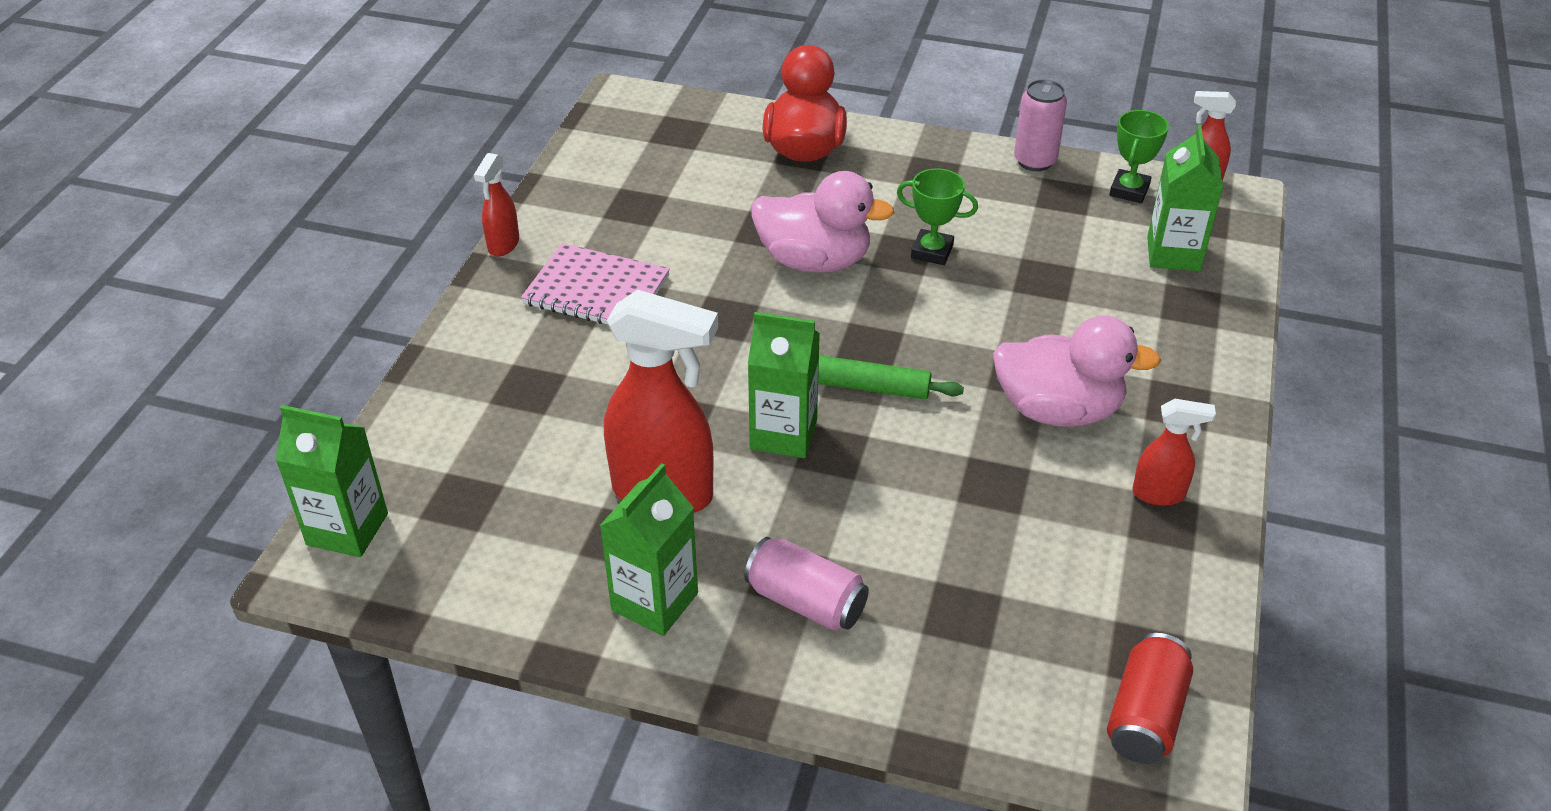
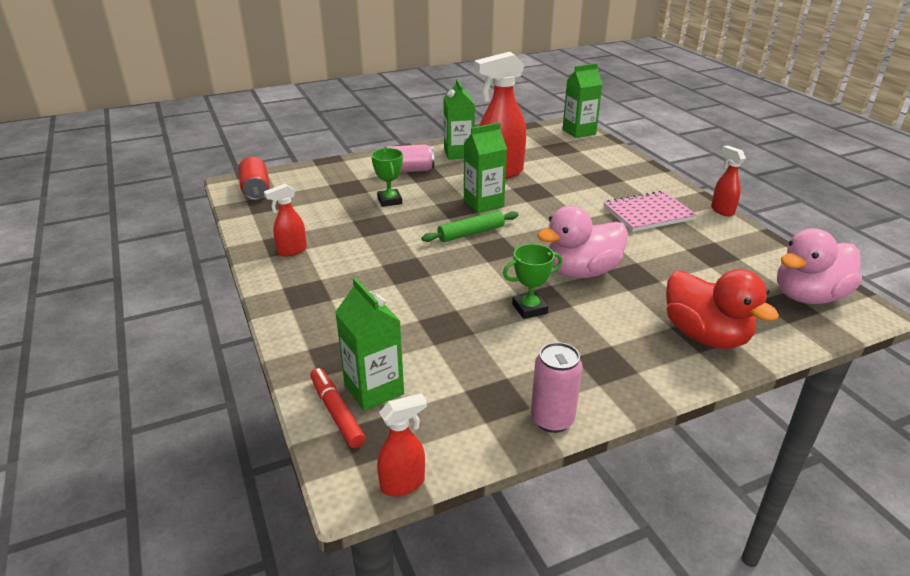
camera: 140 degrees right, 10 degrees down
(1058, 410) = (370, 262): pink duck -> pink duck (808, 296)
(1129, 190) = (453, 433): green trophy -> green trophy (389, 201)
(1223, 251) = (336, 412): none -> red marker

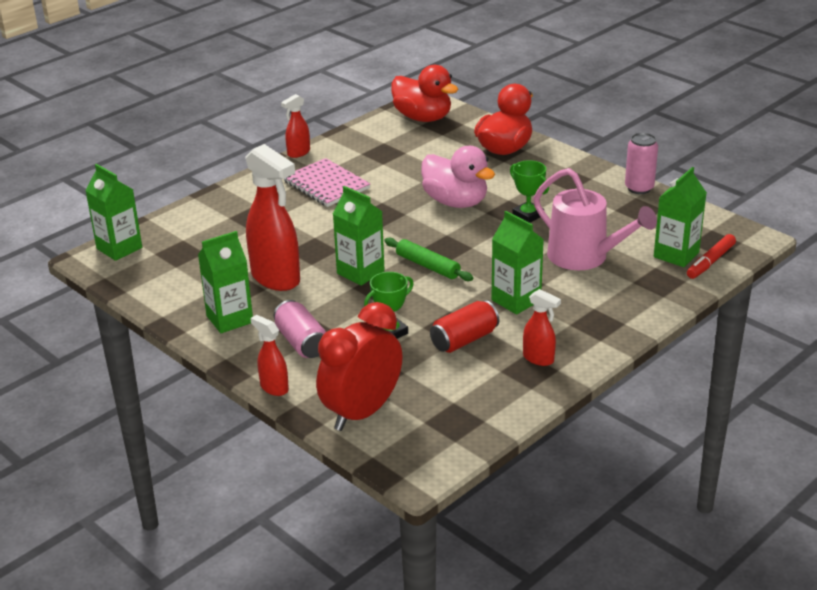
camera: 110 degrees left, 0 degrees up
(256, 190) = (426, 444): red can -> red can (464, 340)
(311, 177) = (362, 412): none -> red clock
(381, 261) = (516, 300): none -> green carton
(403, 484) = (737, 223): red spray bottle -> red spray bottle (274, 388)
(419, 321) = (585, 257): none -> pink watering can
(808, 296) = (423, 118): pink duck -> red duck

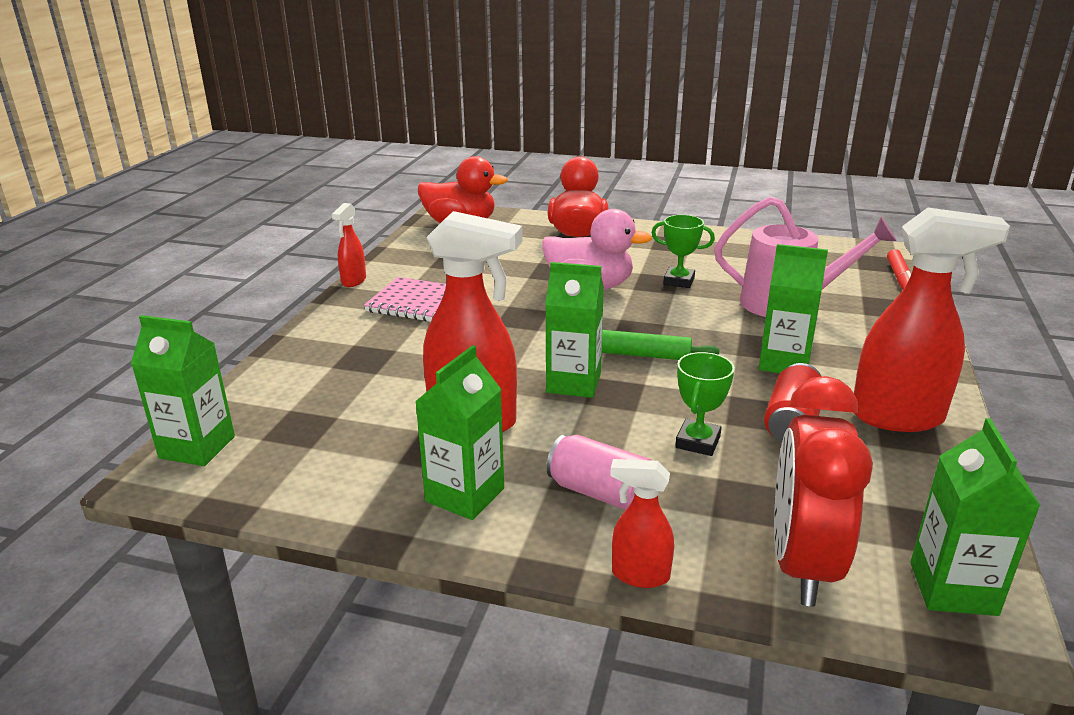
camera: 30 degrees left, 5 degrees down
(539, 359) = (898, 417): red spray bottle -> red spray bottle, size x1.99
(639, 188) = (746, 237): pink can -> none
(676, 255) = (862, 280): green carton -> green carton (953, 588)

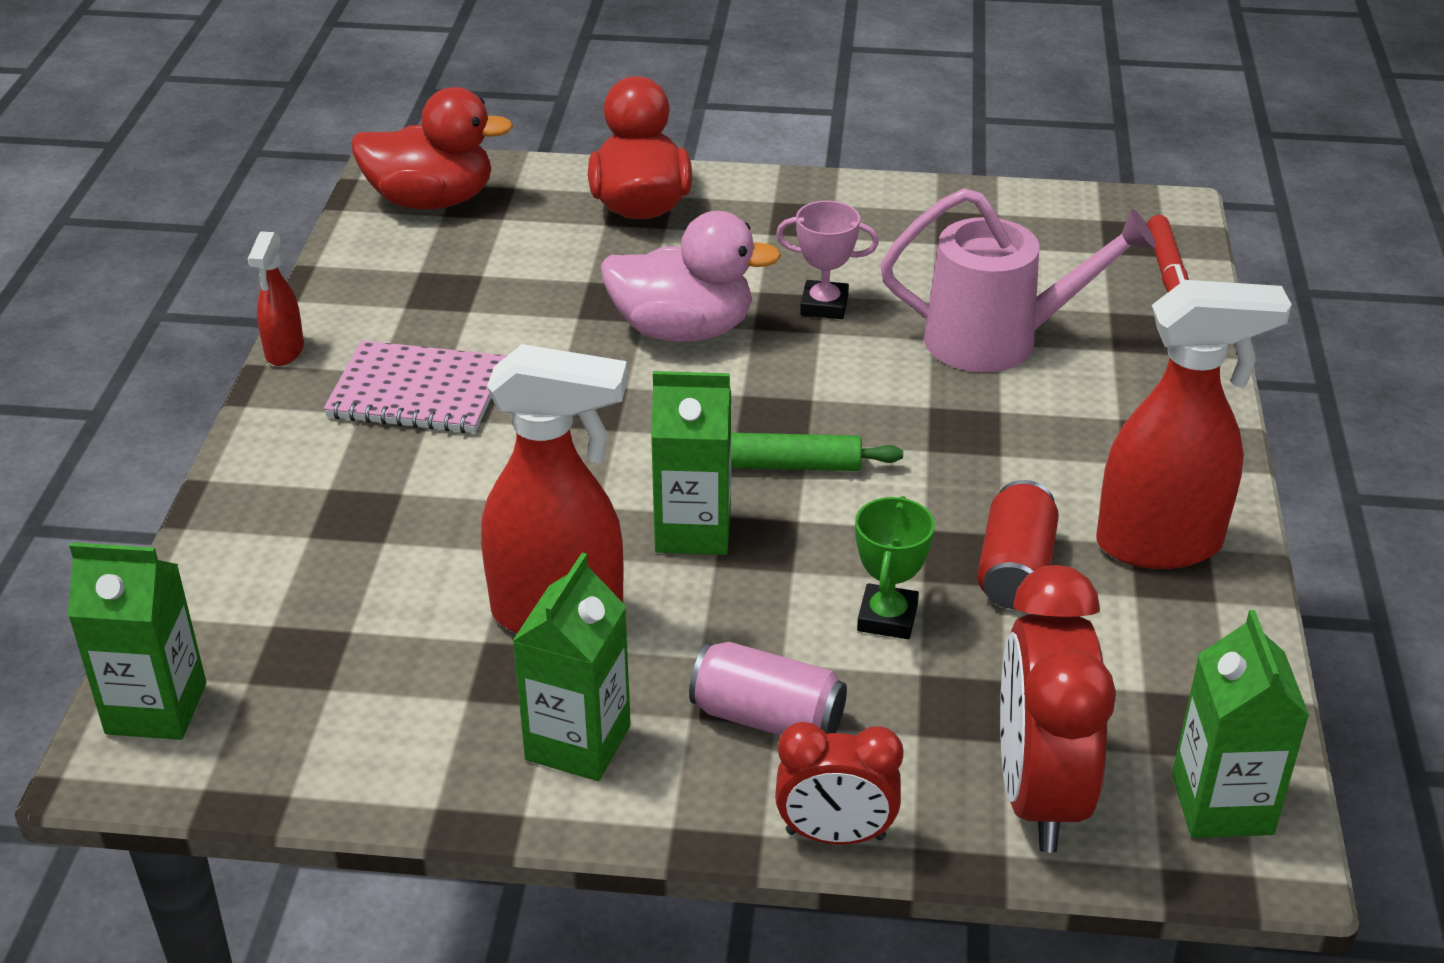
camera: 10 degrees left, 10 degrees up
(639, 575) = (835, 835): red spray bottle -> red clock
(679, 281) = (824, 305): green trophy -> pink trophy
(784, 363) = (998, 460): green carton -> none

